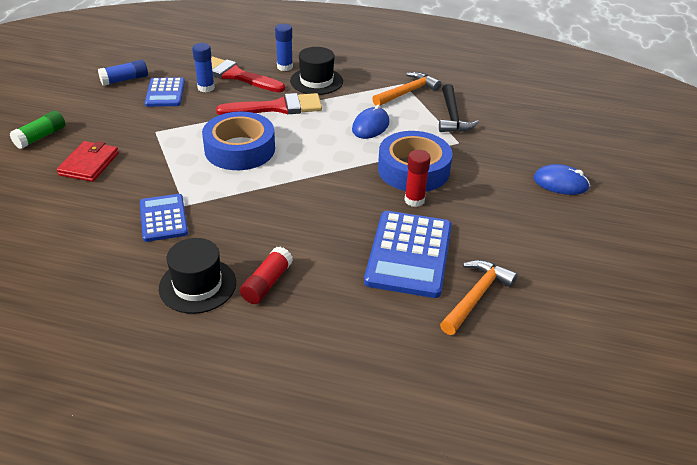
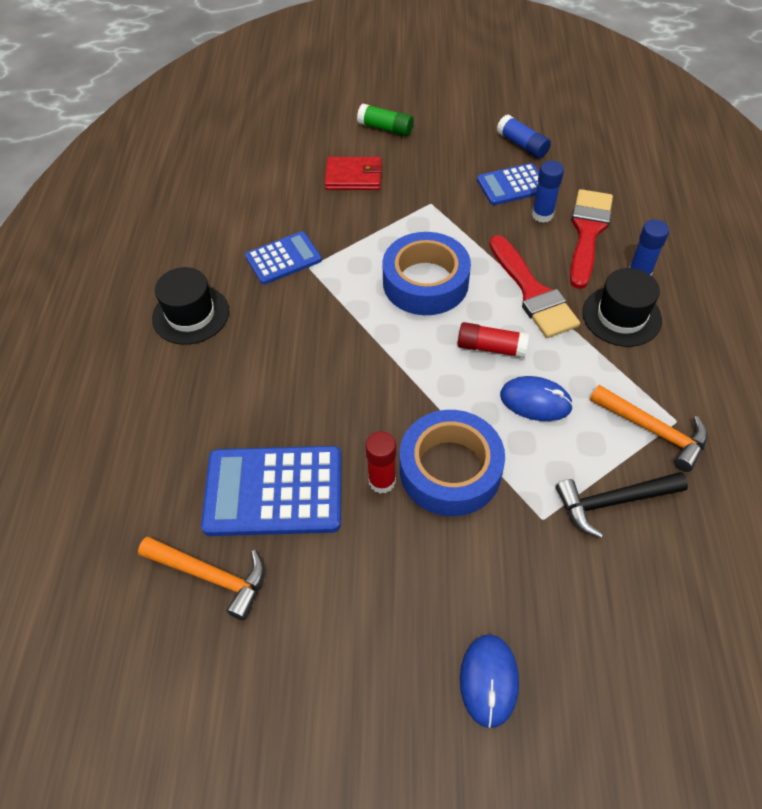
camera: 80 degrees right, 15 degrees up
(267, 283) = (202, 367): red glue stick -> red glue stick (491, 347)

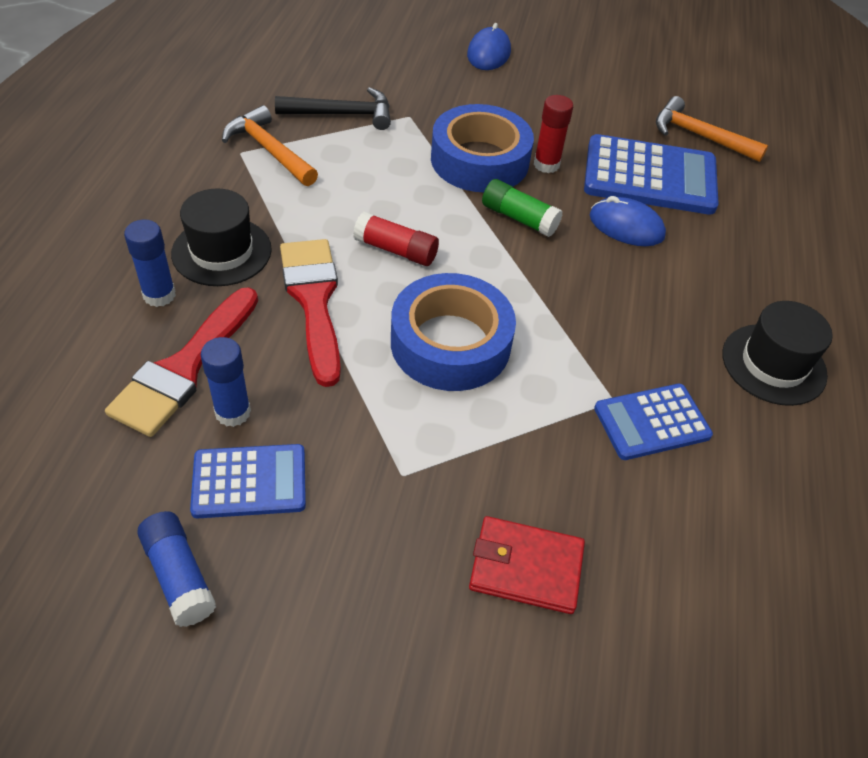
camera: 175 degrees left, 5 degrees down
(385, 128) = (438, 696): green glue stick -> green glue stick (519, 218)
(535, 401) = (371, 193): blue mouse -> blue mouse (626, 226)

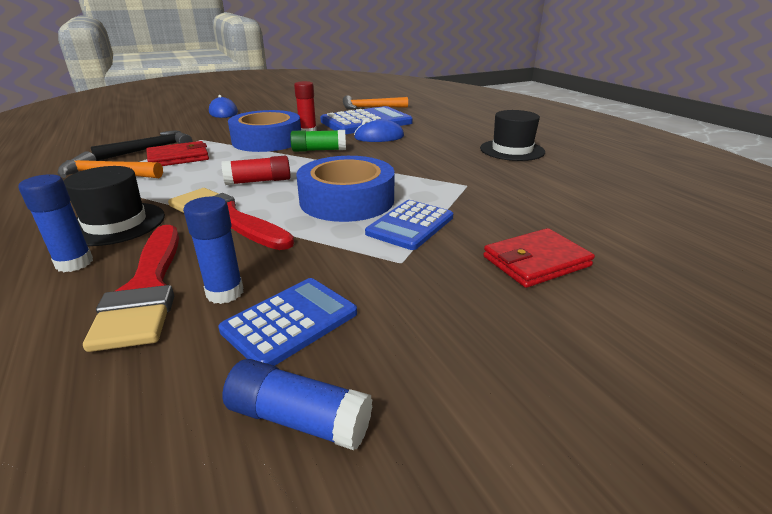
camera: 35 degrees left, 20 degrees down
(356, 150) = (178, 158): none -> red wallet
(652, 422) = (497, 184): blue calculator -> blue calculator (410, 225)

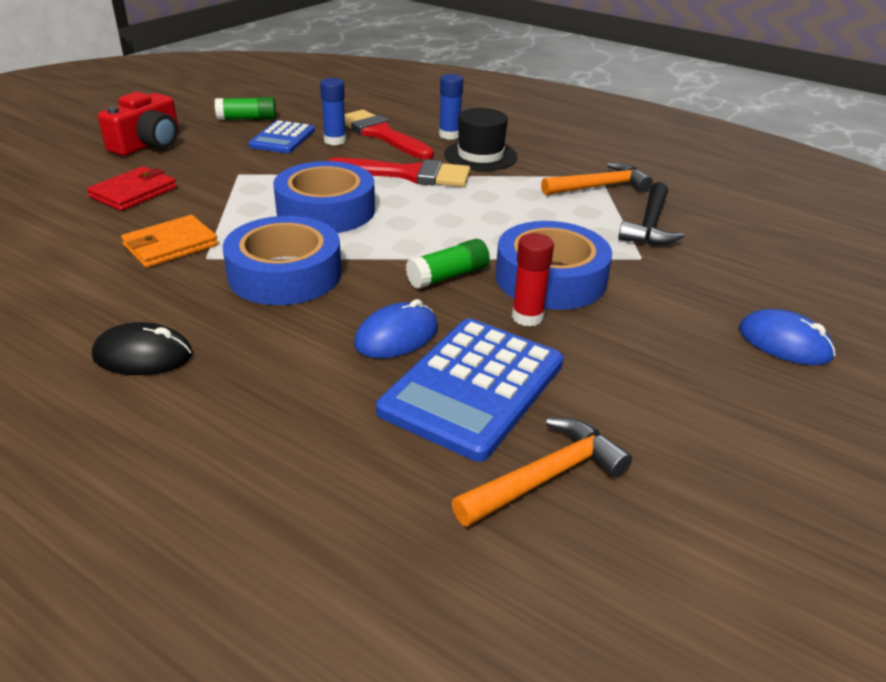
camera: 150 degrees right, 5 degrees up
(178, 158) = (588, 221): red wallet -> none
(259, 181) = (442, 211): red glue stick -> none
(299, 419) = (247, 119): blue glue stick -> green glue stick
(410, 225) = (247, 199): blue calculator -> none
(416, 167) = (285, 274): none -> blue tape
(494, 198) = (170, 245): none -> orange wallet
(512, 150) = (143, 356): black hat -> black mouse
(527, 373) = (148, 144): none -> red camera

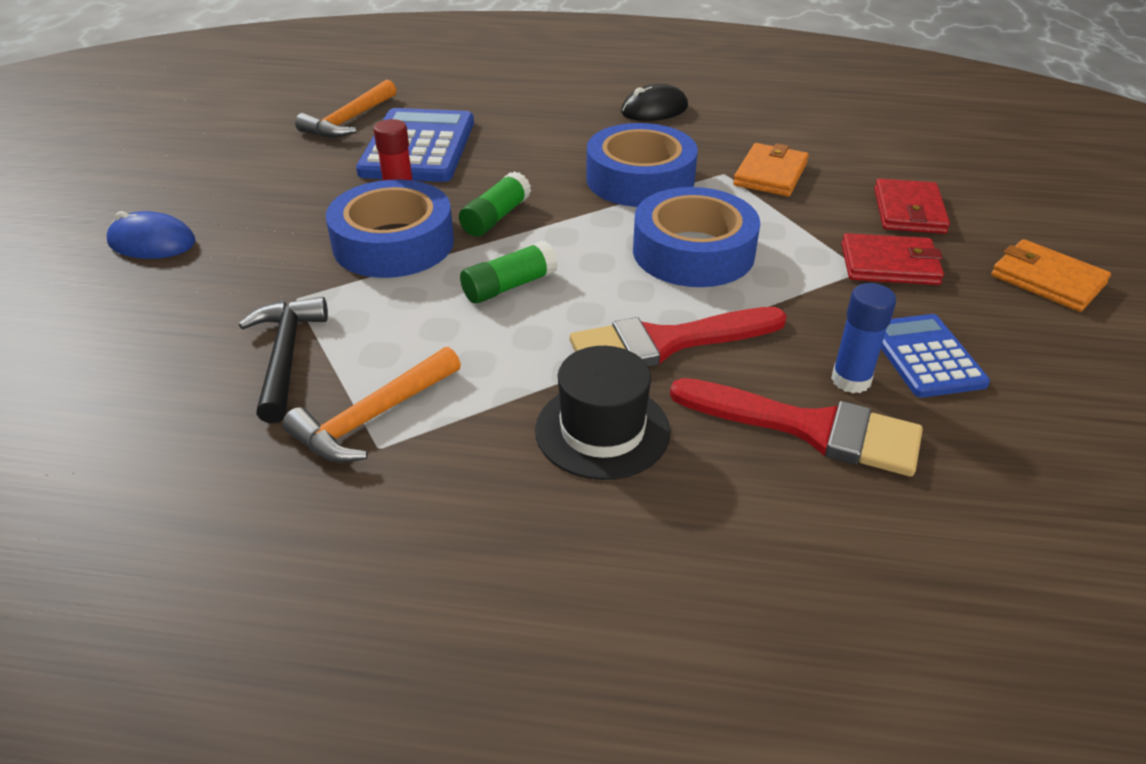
camera: 155 degrees right, 5 degrees up
(148, 144) = (1047, 280): red camera -> orange wallet
(216, 172) = (889, 264): none -> red wallet
(247, 119) = (1050, 385): green glue stick -> green glue stick (509, 286)
(396, 336) = (498, 161): blue mouse -> none
(449, 135) = (701, 475): blue glue stick -> none

